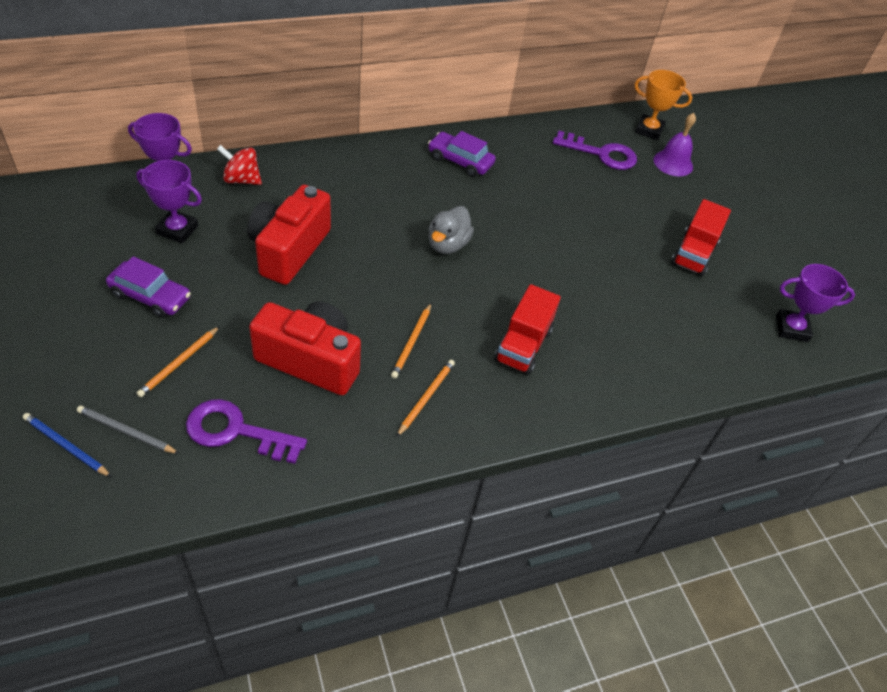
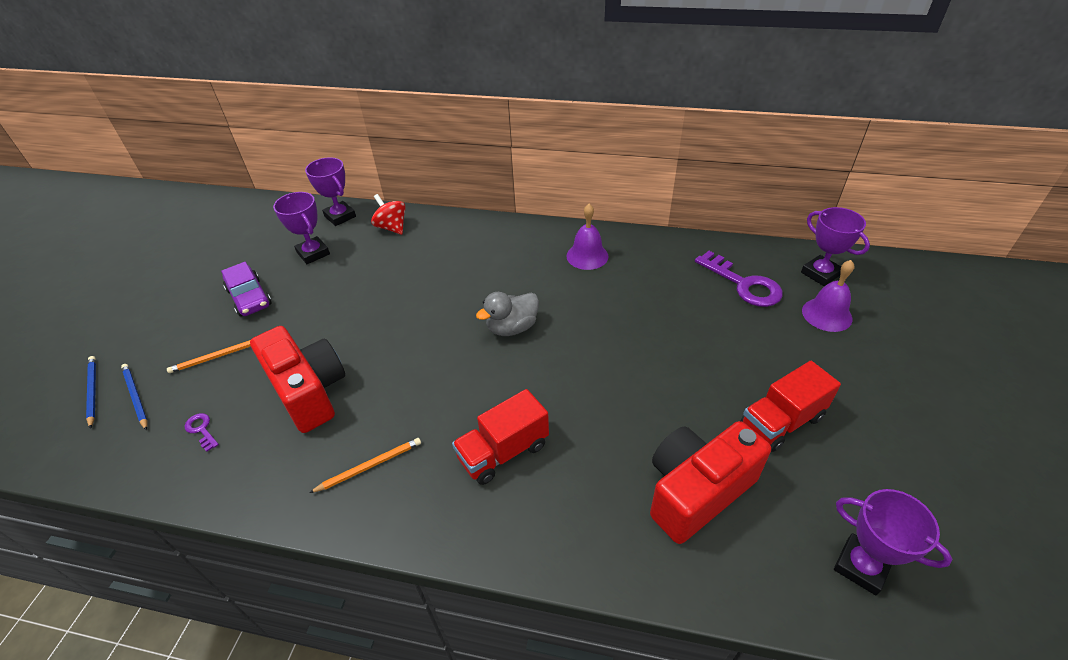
camera: 40 degrees right, 5 degrees down
(126, 432) = (136, 397): grey pencil -> blue pencil
(236, 431) = (201, 430): purple key -> purple key, size x0.46
(289, 250) = (376, 292): red camera -> red camera (697, 491)
(412, 342) = (403, 407): orange pencil -> none
(460, 161) = (587, 256): purple car -> purple bell
(649, 130) = (820, 274): orange trophy -> purple trophy

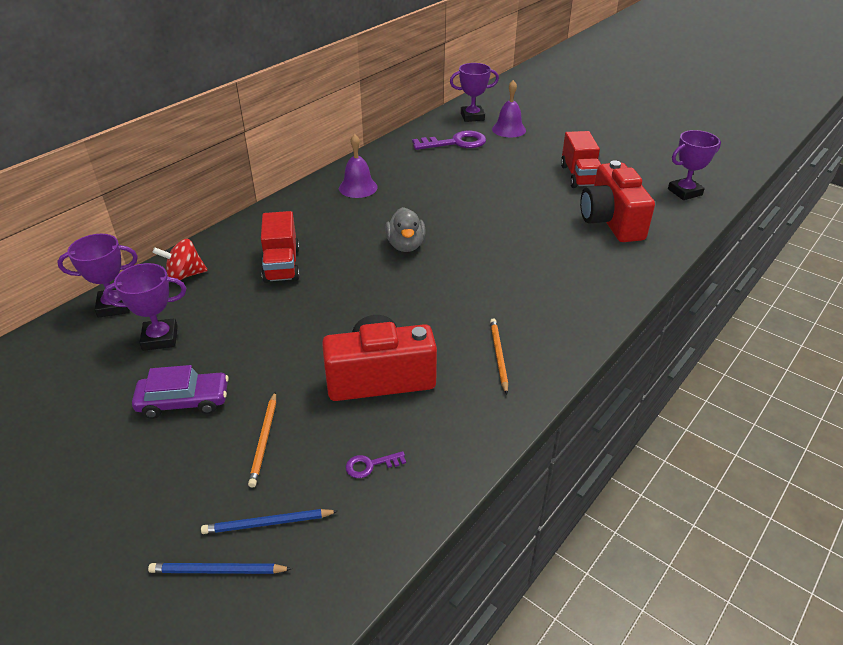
camera: 65 degrees left, 5 degrees down
(503, 452) = (530, 285): red truck -> red truck (282, 265)

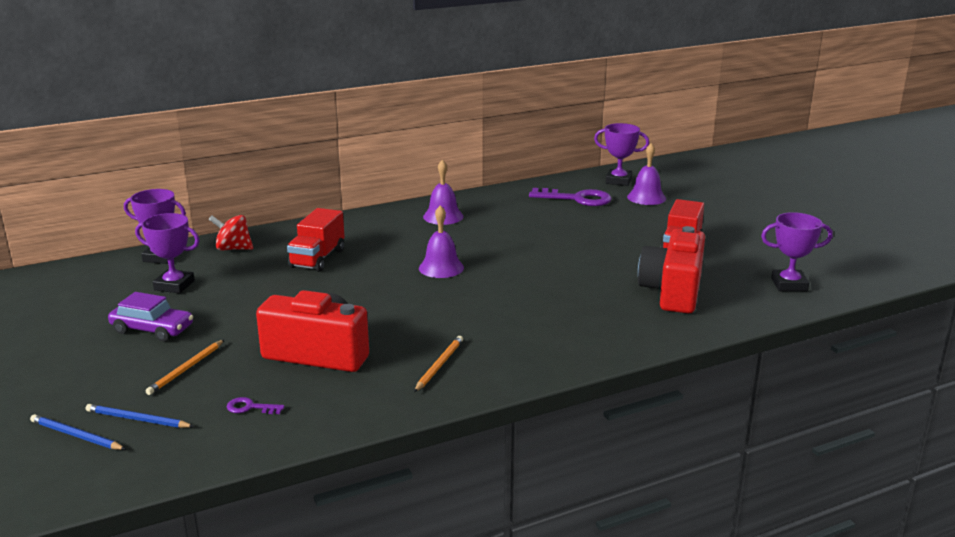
camera: 25 degrees right, 15 degrees down
(405, 245) = (441, 267): grey duck -> purple bell

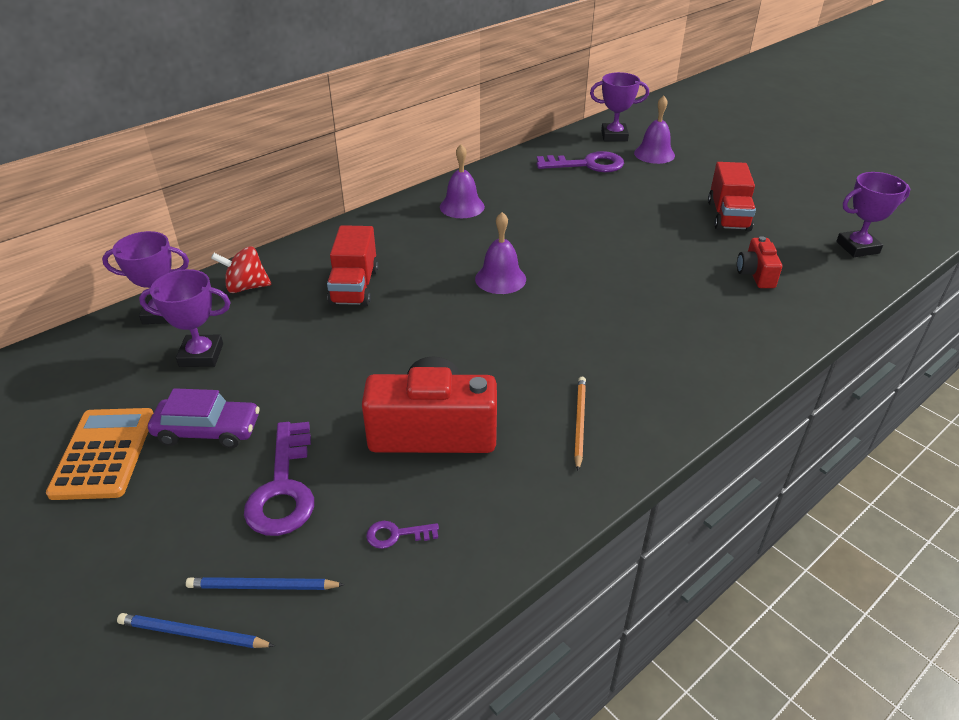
camera: 15 degrees left, 15 degrees up
(73, 332) = (104, 453): none -> orange calculator
(186, 369) = (283, 487): orange pencil -> purple key
(673, 291) = (755, 274): red camera -> red camera, size x0.52

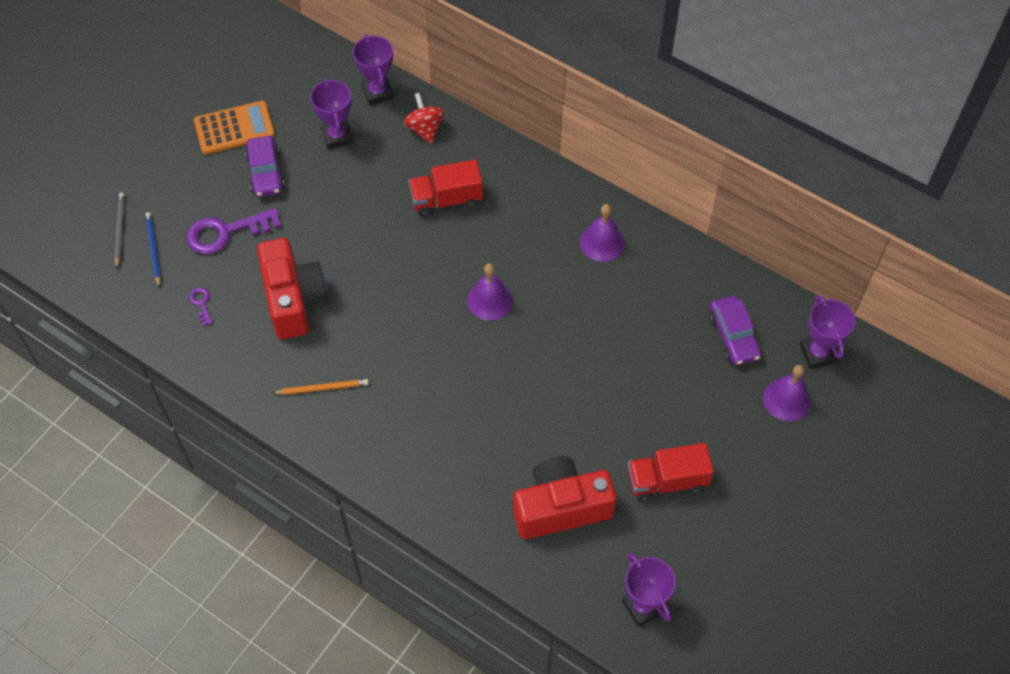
camera: 75 degrees right, 20 degrees up
(193, 634) = (120, 230): blue pencil -> grey pencil
(587, 164) = (733, 336): purple key -> purple car
(755, 274) = (561, 508): red camera -> red camera, size x1.93

